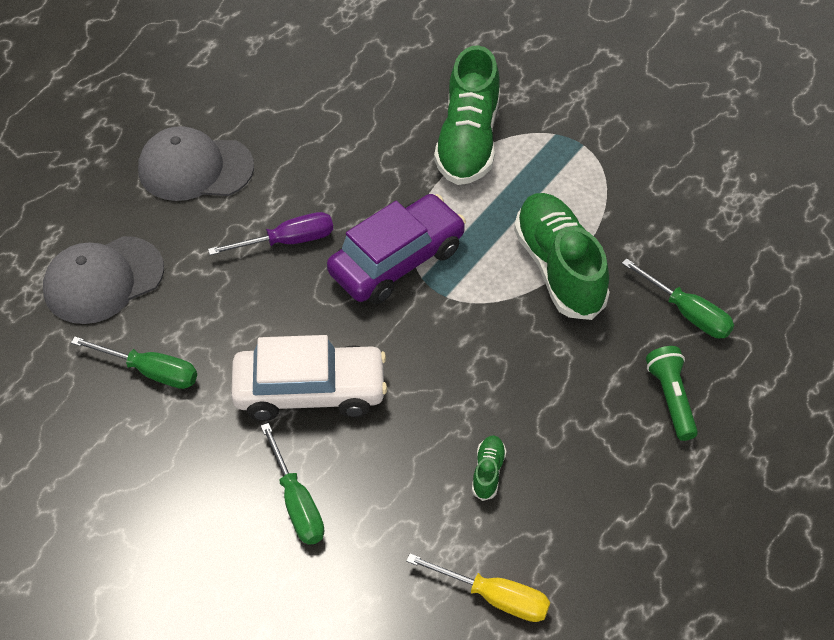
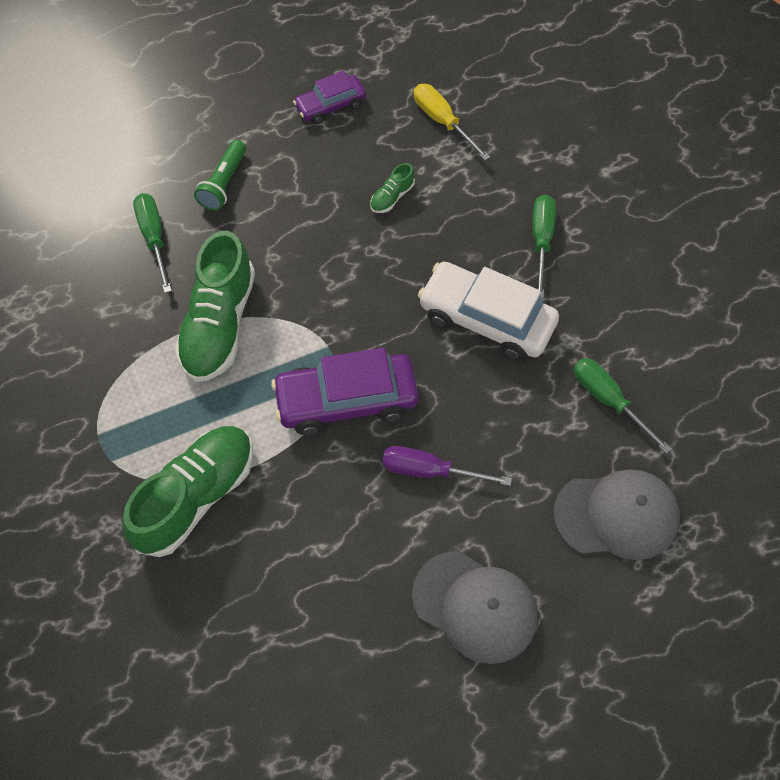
camera: 150 degrees left, 10 degrees up
(636, 549) = (330, 105): none -> purple car

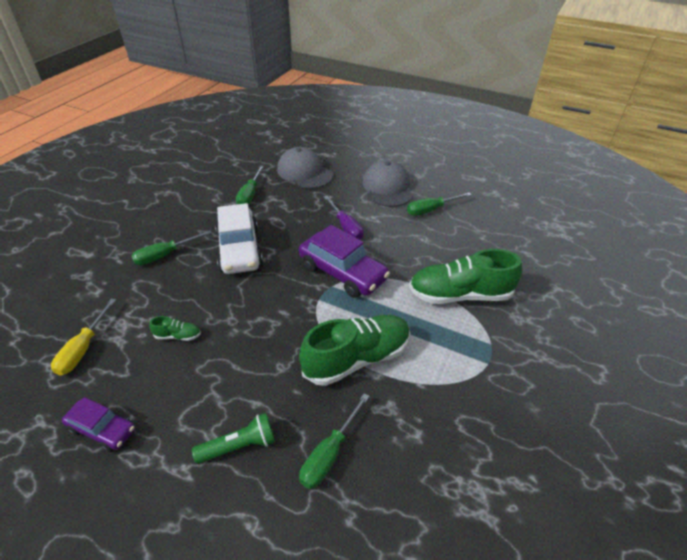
camera: 130 degrees left, 20 degrees down
(368, 619) = (431, 210): none -> green screwdriver

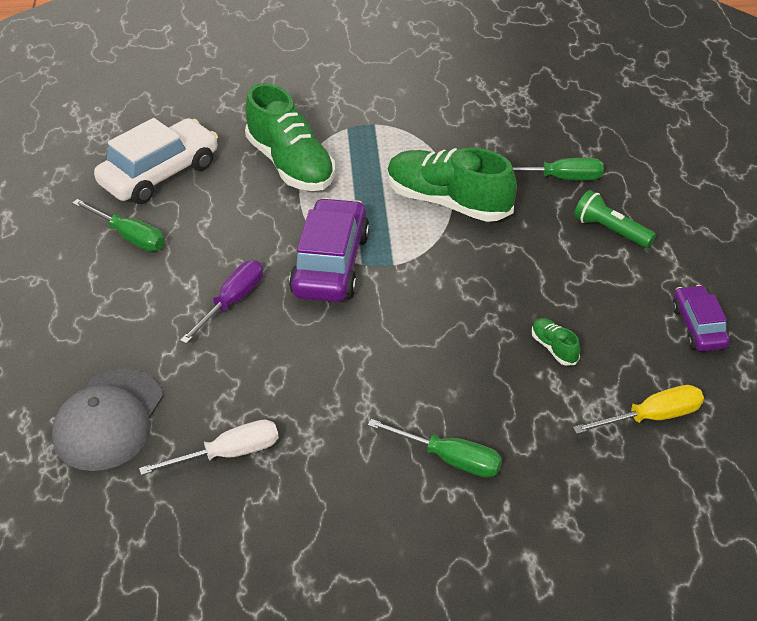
camera: 120 degrees left, 0 degrees up
(239, 250) = (370, 384): white car -> white car (160, 174)
(250, 195) = (228, 454): green screwdriver -> white screwdriver
(387, 187) = (95, 300): grey cap -> none

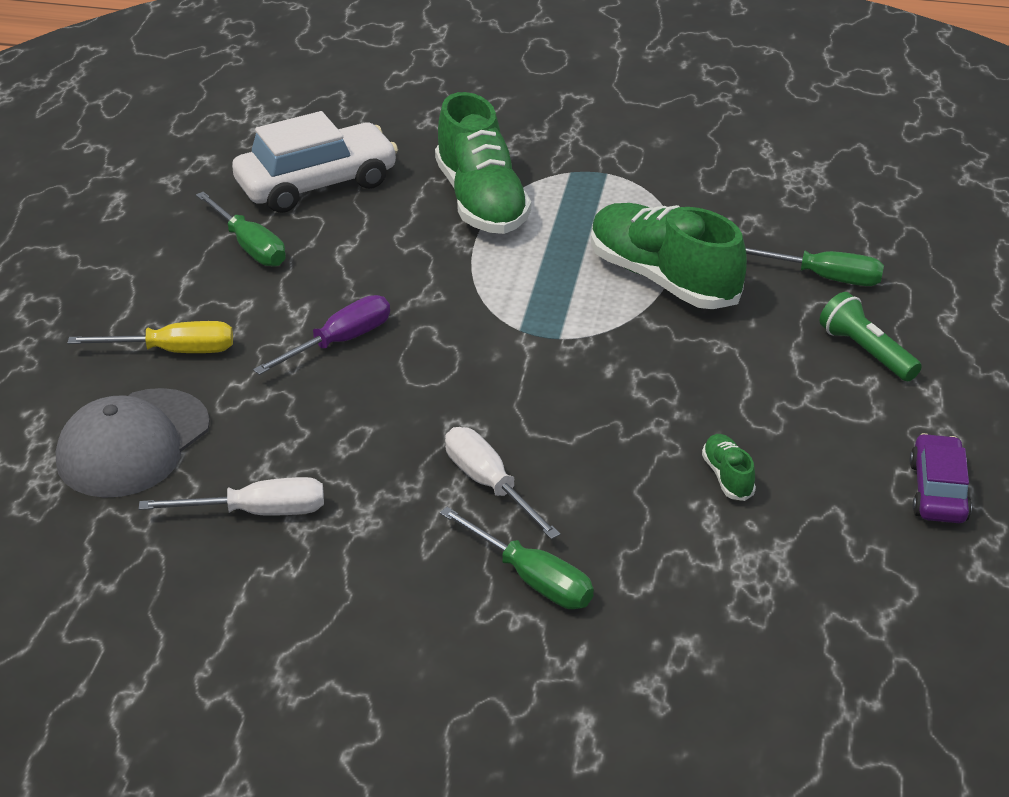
camera: 15 degrees right, 5 degrees down
(331, 264) = (480, 323): purple car -> none
(390, 393) = (489, 485): none -> white screwdriver
(652, 417) = (824, 587): yellow screwdriver -> yellow screwdriver (174, 351)

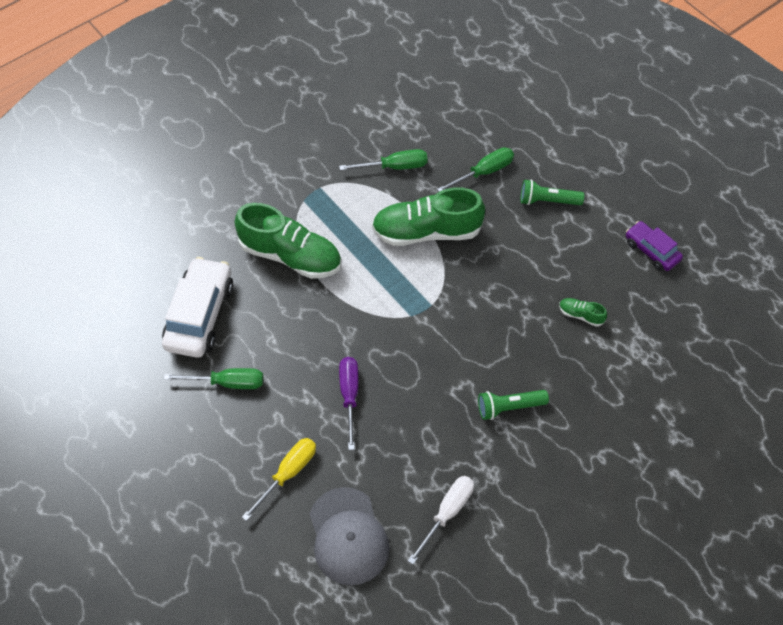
camera: 50 degrees left, 20 degrees up
(489, 485) = (509, 407): white screwdriver -> green flashlight
(531, 578) = (581, 434): green screwdriver -> green screwdriver (394, 167)

